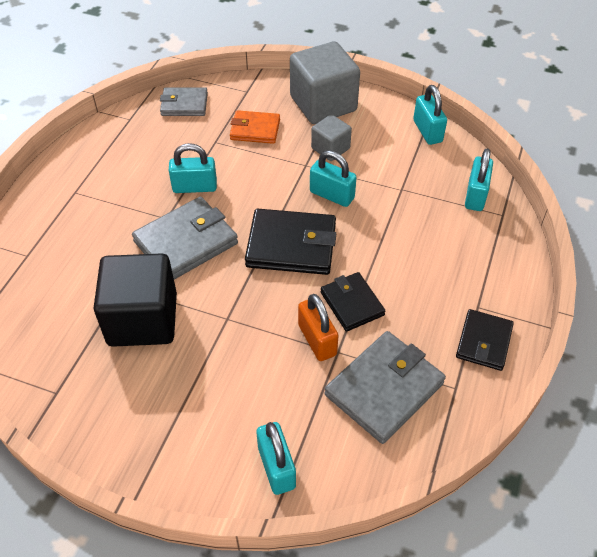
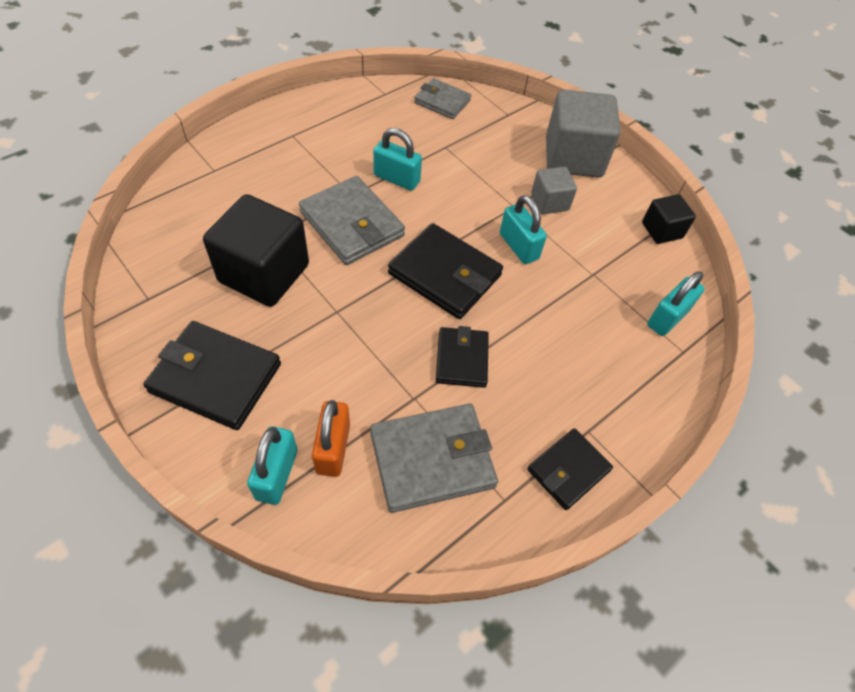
camera: 25 degrees right, 5 degrees up
(168, 423) = (216, 378): none -> black wallet
(186, 242) = (352, 224): grey wallet -> grey wallet turned 60 degrees clockwise
(255, 130) = (490, 152): orange wallet -> none
(317, 340) = (403, 376): orange padlock -> orange padlock (333, 448)
(427, 131) = (661, 230): turquoise padlock -> black cube

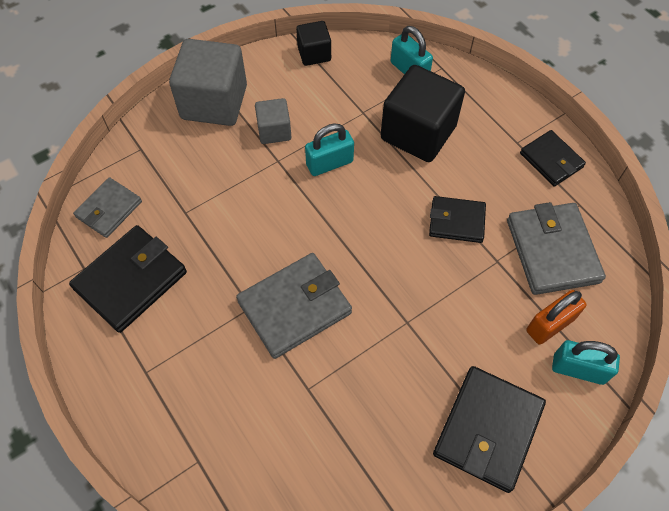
camera: 80 degrees left, 5 degrees up
(264, 273) = (360, 392): black cube -> black cube (418, 133)
(333, 448) = (550, 325): orange padlock -> orange padlock turned 45 degrees counterclockwise
(396, 179) = (230, 262): turquoise padlock -> none
(445, 274) = (362, 227): black wallet -> black wallet (130, 280)

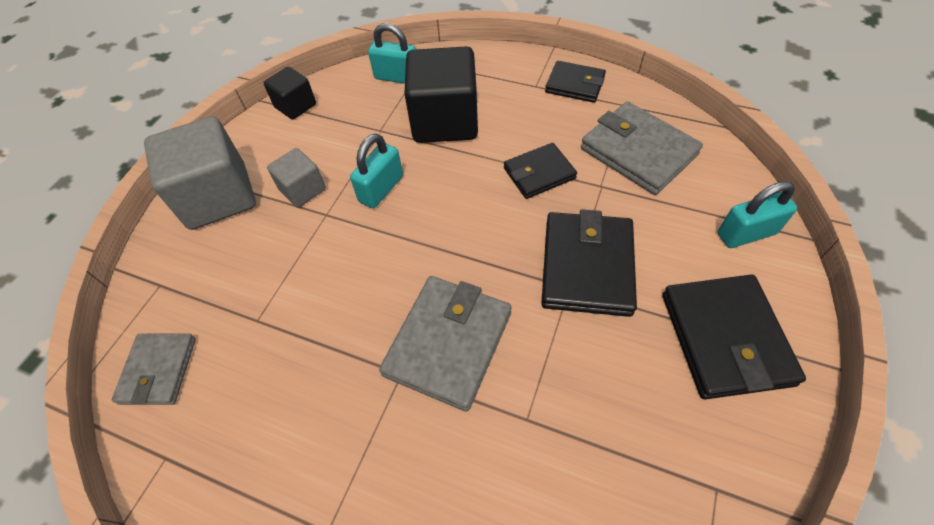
camera: 30 degrees left, 5 degrees down
(130, 280) = (237, 434): black wallet -> black wallet (587, 266)
(550, 325) = (691, 211): orange padlock -> none

